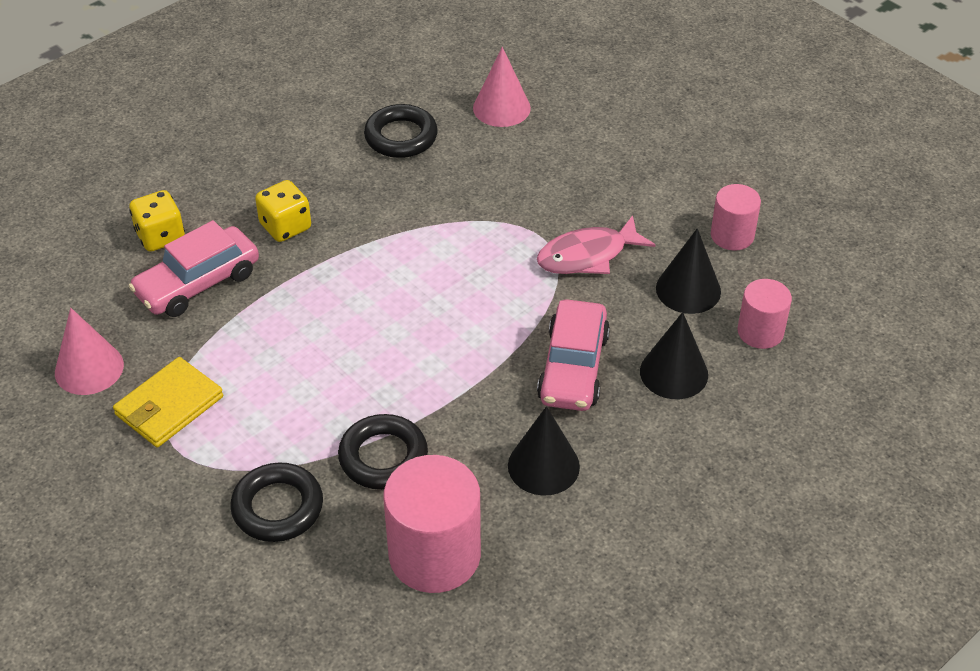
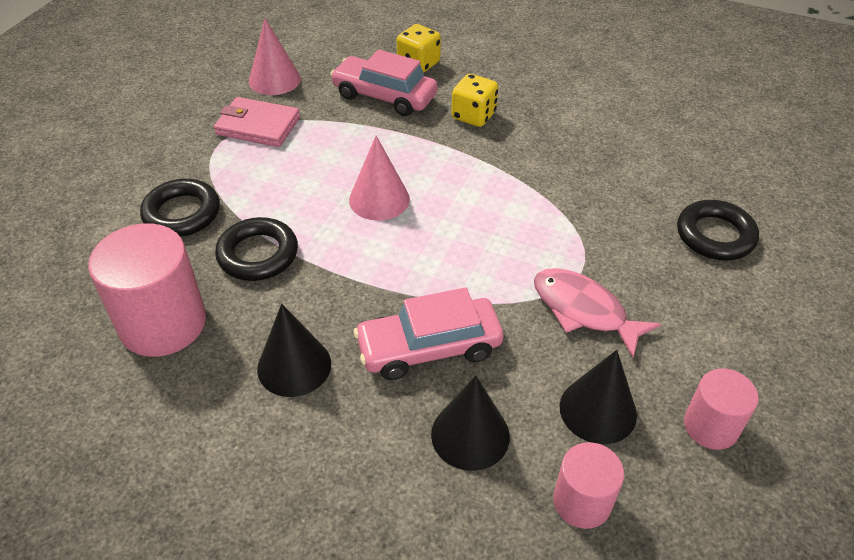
camera: 65 degrees right, 0 degrees up
(169, 406) = (258, 126): yellow wallet -> pink wallet
(401, 137) = (628, 140): black ring -> black ring (715, 235)
(501, 108) = (724, 186): pink cone -> pink cone (379, 199)

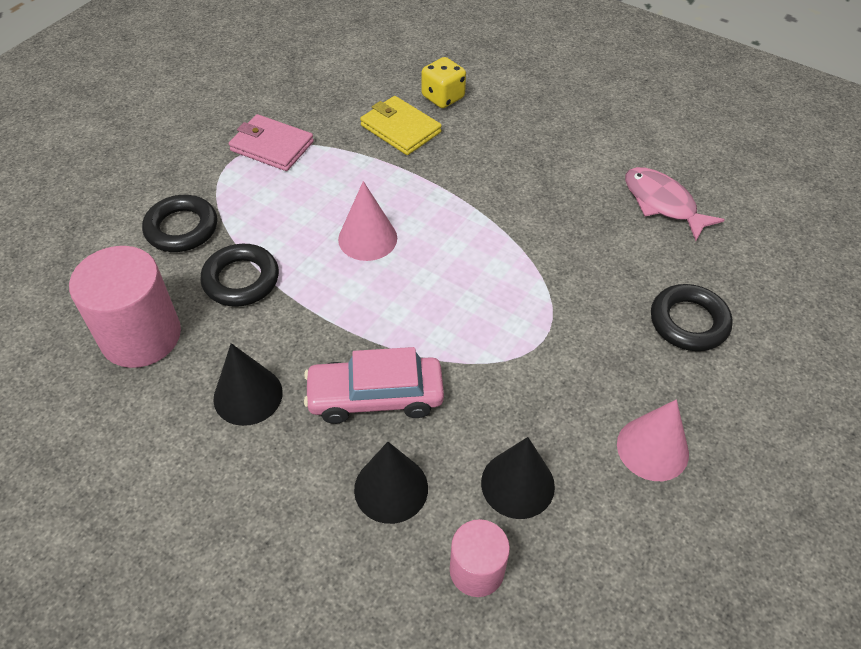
camera: 10 degrees right, 5 degrees up
(274, 80) = (299, 98): pink cone -> pink cone (652, 448)
(384, 96) = (400, 129): pink car -> yellow wallet
(473, 116) = (482, 161): yellow dice -> none
(583, 310) = (533, 381): pink fish -> pink fish (662, 203)
(711, 426) = (622, 518): pink cylinder -> none

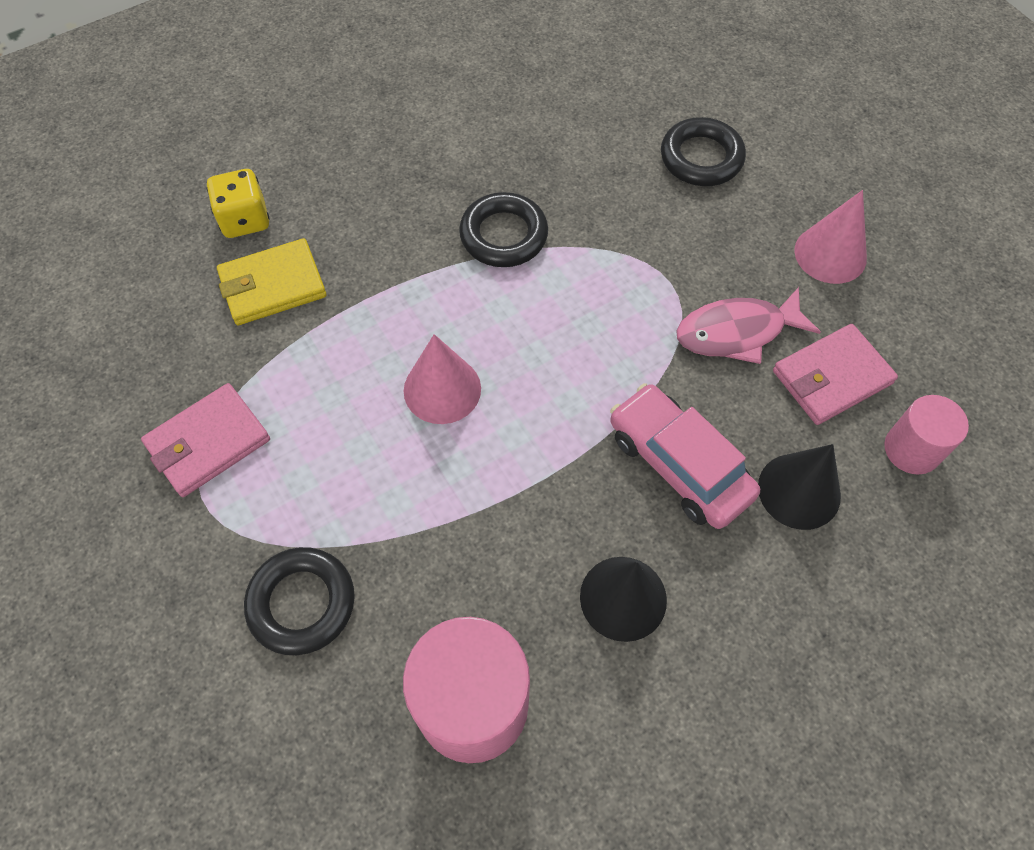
camera: 65 degrees left, 10 degrees up
(241, 280) = (436, 553): black ring -> black ring (503, 235)
(375, 396) = (679, 464): pink car -> pink car turned 120 degrees clockwise
(517, 484) = (831, 377): black cone -> pink wallet
(662, 203) = (541, 103): pink fish -> pink fish (736, 332)

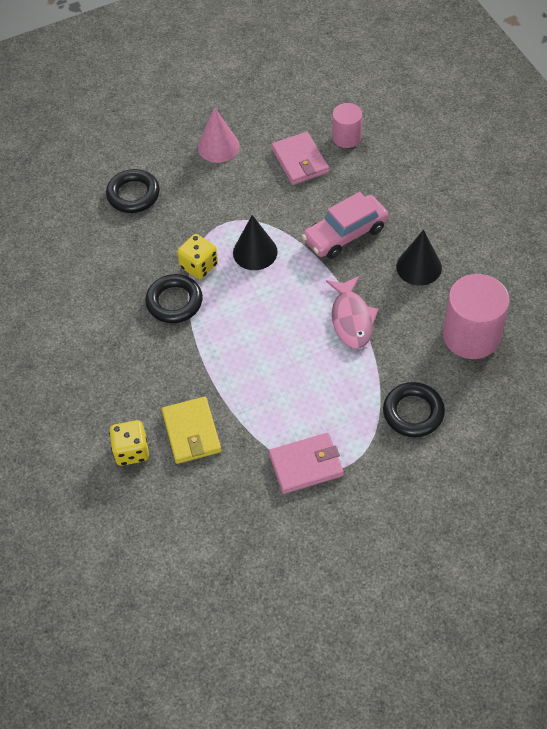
camera: 80 degrees left, 5 degrees down
(208, 442) = (306, 465): pink wallet -> pink wallet turned 75 degrees counterclockwise
(442, 389) = (284, 340): pink cone -> none
(576, 258) = (199, 266): none -> yellow dice
(736, 332) = (265, 197): pink fish -> pink fish (351, 319)
(799, 491) = (365, 186): black cone -> black cone (255, 252)

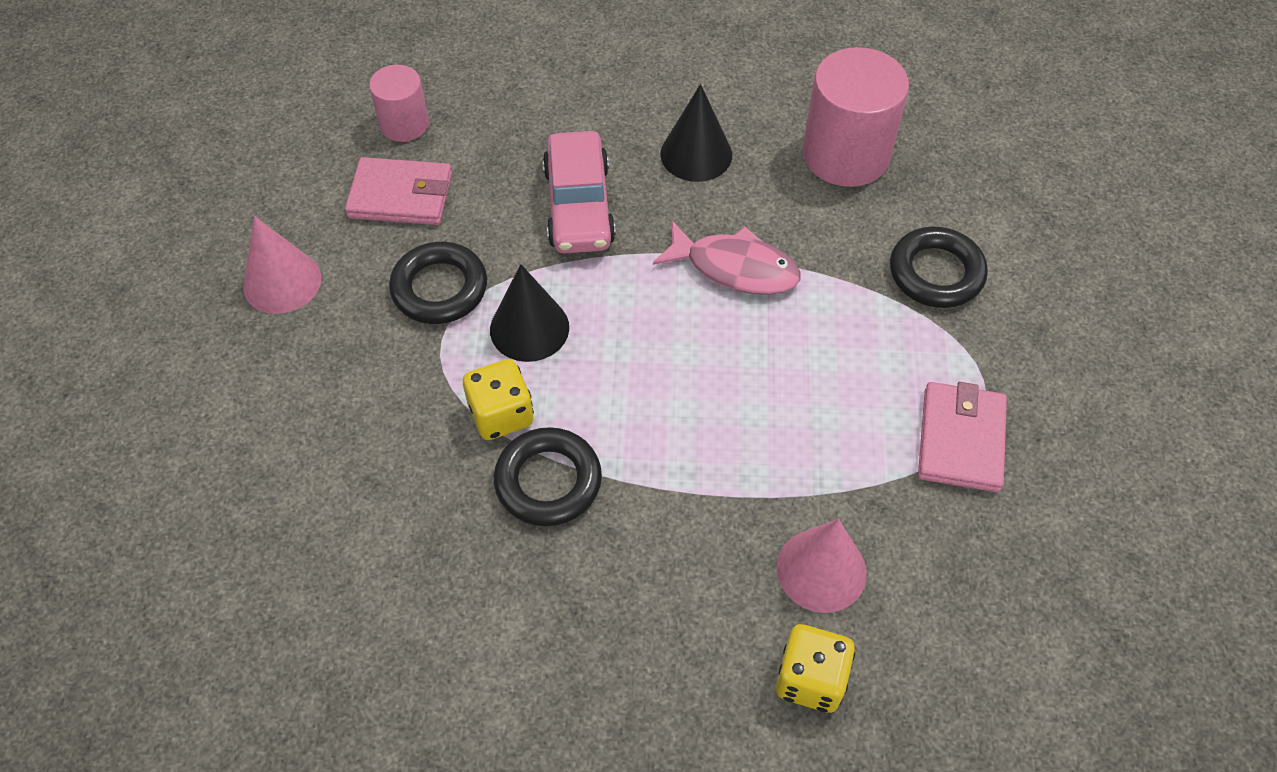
camera: 65 degrees left, 0 degrees up
(133, 194) = (277, 444): black ring -> black ring (439, 288)
(191, 432) = (821, 570): yellow wallet -> pink cone

